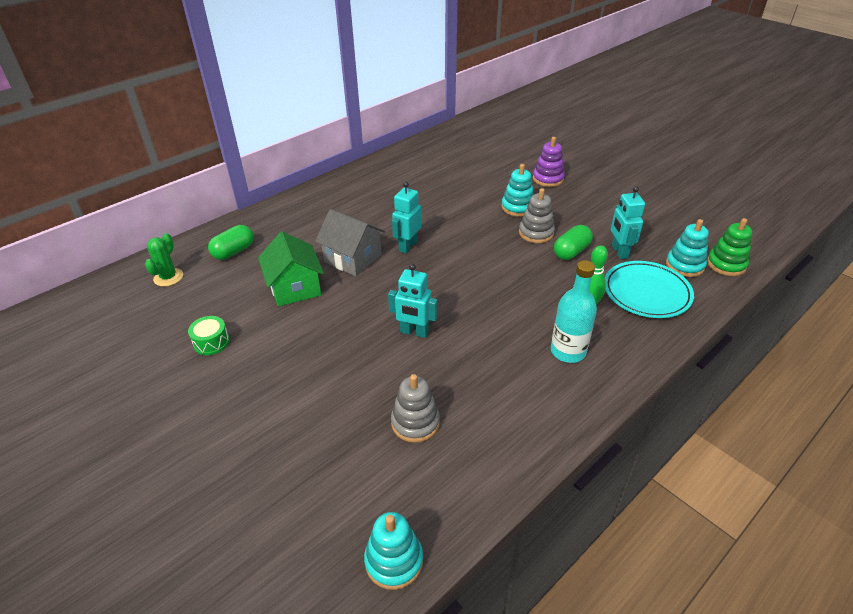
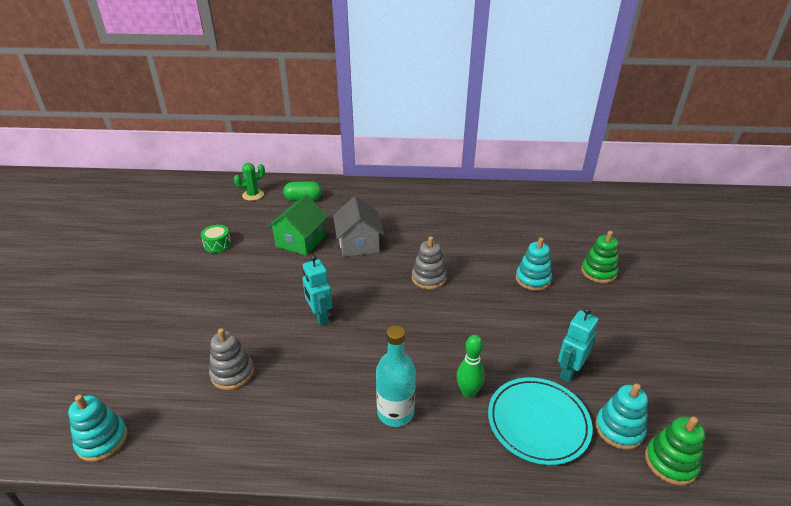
camera: 45 degrees right, 5 degrees down
(407, 246) = (405, 257): turquoise robot -> none
(536, 233) = (516, 308): grey stacking toy -> grey stacking toy (428, 278)
(548, 179) = (598, 272): purple stacking toy -> green stacking toy
(571, 252) = (523, 342): green capsule -> none

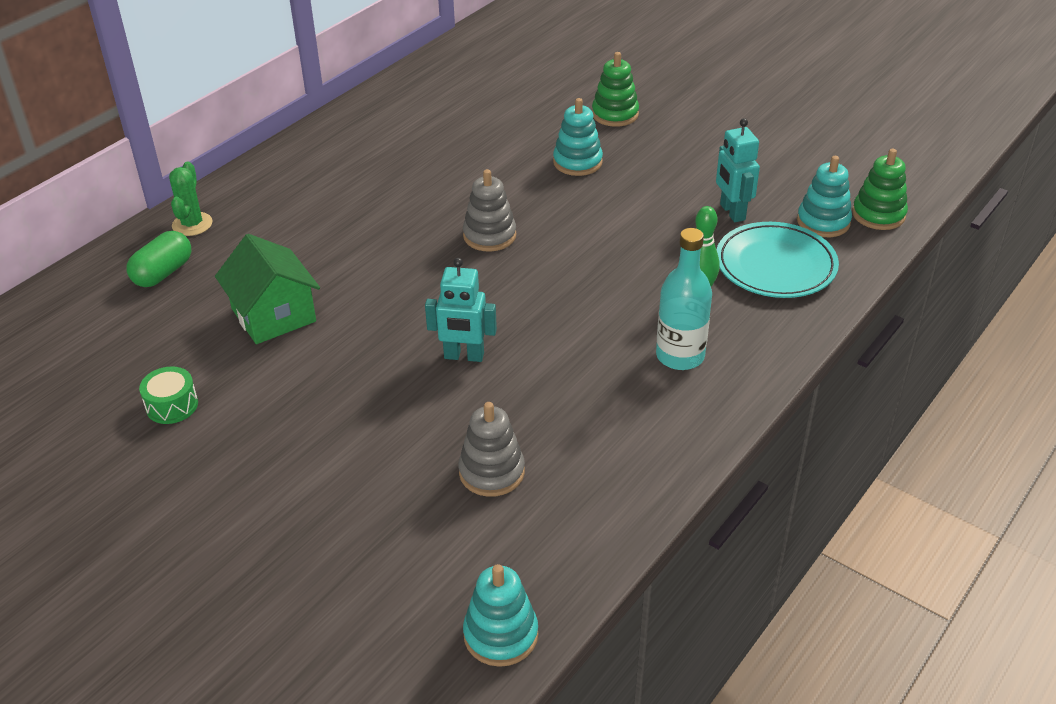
camera: 55 degrees left, 5 degrees up
(253, 195) = (73, 322): green cactus -> green cactus (192, 224)
(359, 244) = (349, 263): grey house -> none

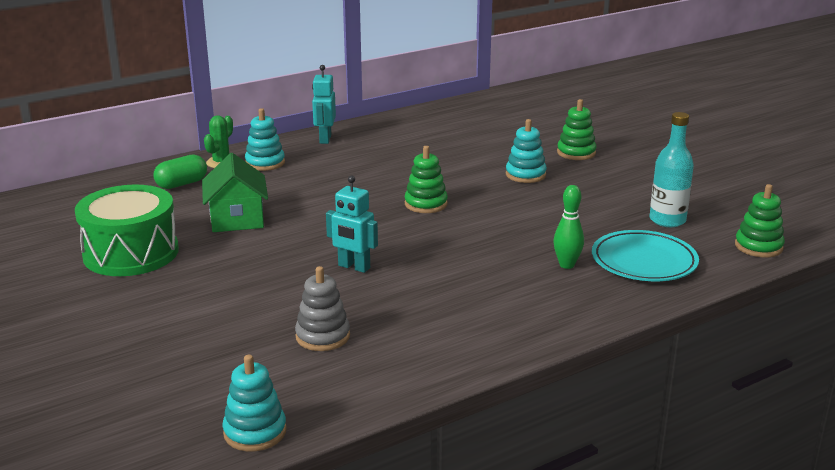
camera: 20 degrees right, 15 degrees down
(172, 405) = (131, 253): green drum -> green drum, size x2.39
(489, 235) = (426, 204): grey stacking toy -> green stacking toy
(680, 356) = (522, 300): turquoise bottle -> turquoise bottle (667, 220)
(732, 212) = (630, 223): turquoise robot -> turquoise robot (325, 139)
(823, 222) = (705, 242): turquoise stacking toy -> turquoise stacking toy (265, 163)

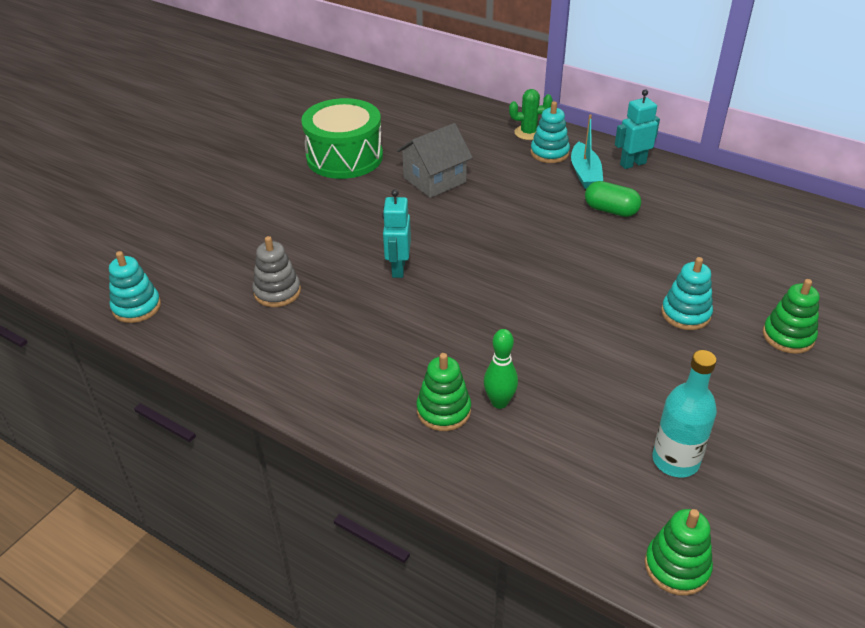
camera: 65 degrees right, 15 degrees up
(182, 184) = (472, 131): green capsule -> green capsule (611, 210)
(237, 219) = (434, 180): green house -> grey house
(314, 158) = (585, 173): none -> turquoise boat
(426, 204) = (552, 268): green stacking toy -> green stacking toy (443, 411)
(644, 261) = (553, 462): turquoise plate -> none

